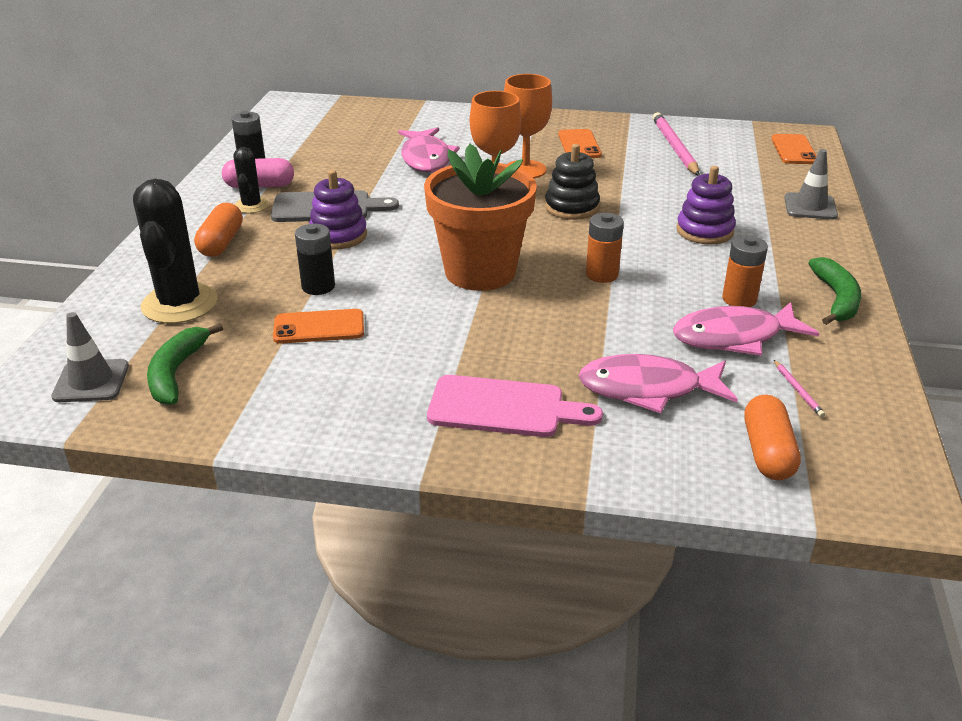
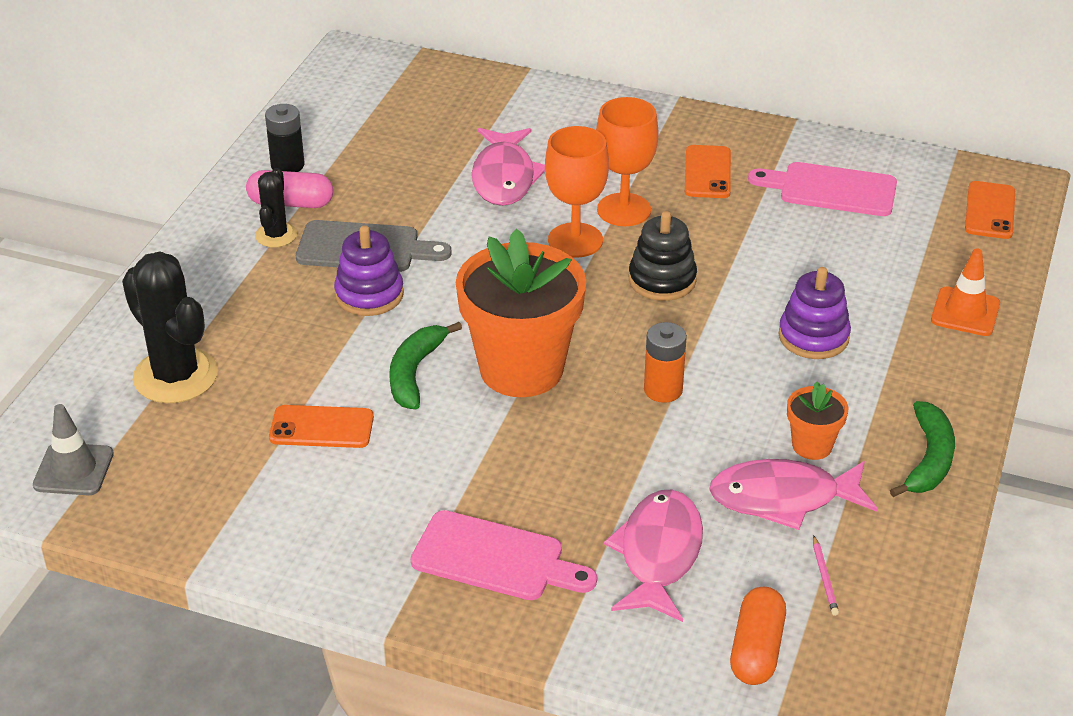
camera: 10 degrees right, 5 degrees up
(176, 373) = (162, 469): green banana -> green banana (415, 373)
(180, 304) = (175, 376): black cactus -> black cactus turned 45 degrees counterclockwise
(221, 243) = (233, 290): orange capsule -> none
(318, 286) = (331, 369): black battery -> none
(648, 389) = (658, 555): pink fish -> pink fish turned 90 degrees clockwise
(674, 147) = (831, 189): pink pencil -> pink cutting board
(739, 299) = (812, 445): orange battery -> orange flower pot
(810, 207) = (965, 312): grey traffic cone -> orange traffic cone

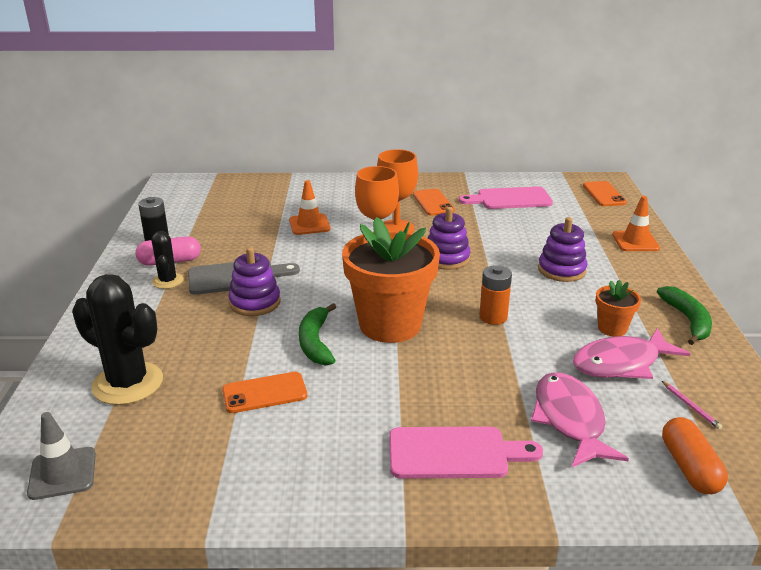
camera: 20 degrees left, 10 degrees down
(504, 177) = (309, 225): pink fish -> orange traffic cone
(662, 280) = (446, 258): black stacking toy -> purple stacking toy

